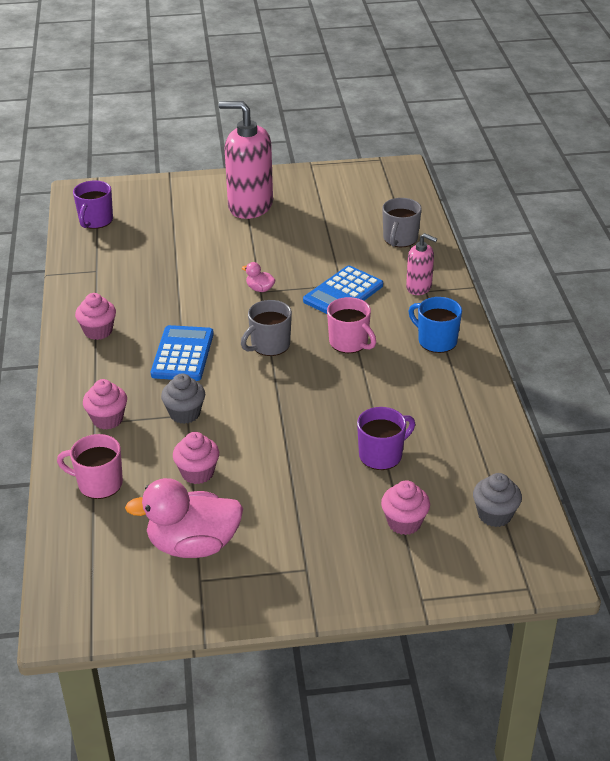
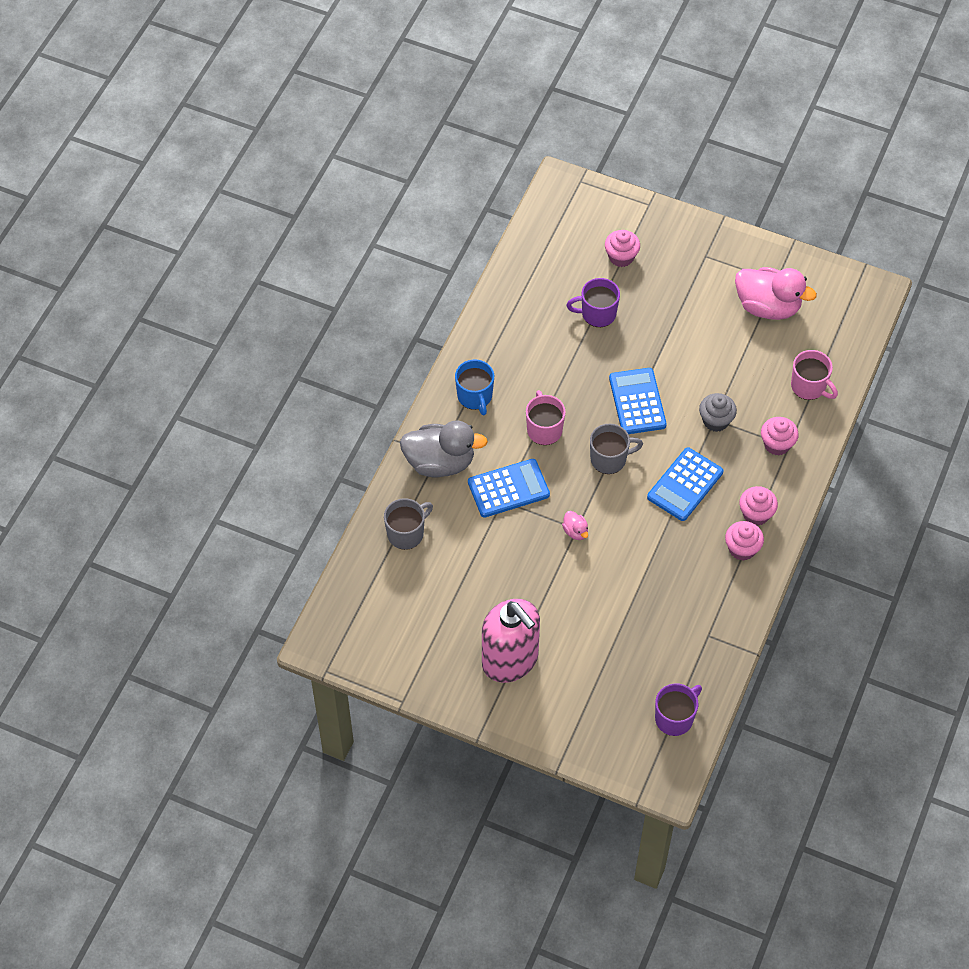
camera: 150 degrees left, 20 degrees up
(197, 473) = (735, 362): pink cupcake -> pink cupcake (756, 514)
(277, 397) = (637, 402): none -> blue calculator
(419, 287) = (440, 462): pink soap dispenser -> grey duck
(494, 515) = (559, 234): grey cupcake -> none

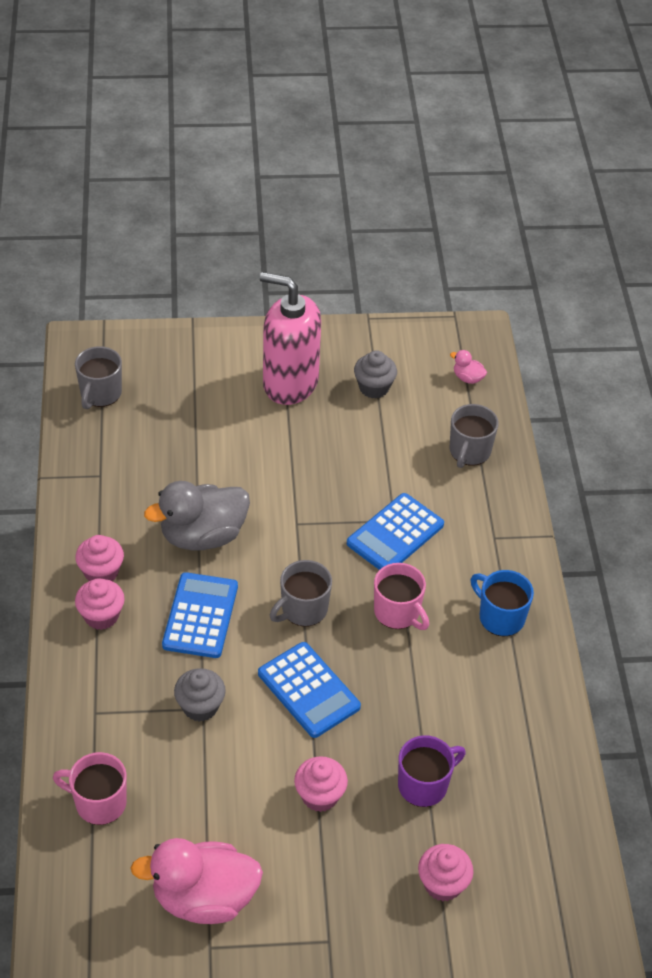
camera: 150 degrees right, 10 degrees down
(440, 462) = (486, 532): grey duck -> grey duck (203, 536)
(443, 625) = (374, 387): none -> grey cupcake
(575, 531) = (296, 520): pink duck -> pink duck (467, 378)
(675, 718) = (100, 394): purple mug -> grey mug
(777, 444) = (110, 708): pink cupcake -> pink cupcake (320, 795)

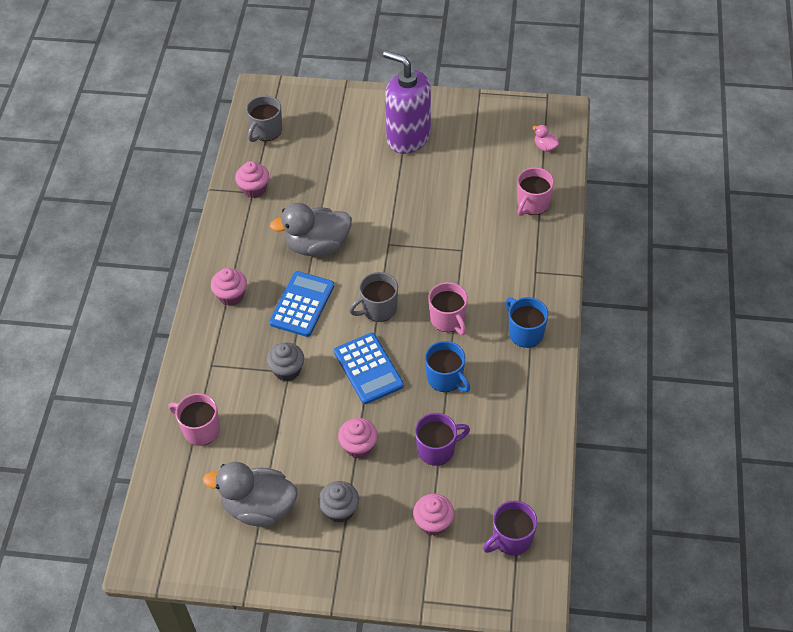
camera: 15 degrees right, 5 degrees up
(101, 572) = (238, 264): pink cupcake -> pink cupcake (254, 189)
(204, 898) = (259, 507): pink duck -> grey duck
(290, 383) = (408, 137): pink soap dispenser -> purple soap dispenser
(374, 387) = (471, 147): grey cupcake -> grey cupcake (340, 510)
(395, 534) = (460, 260): blue calculator -> none
(413, 690) = (445, 378): none -> blue mug
(469, 452) = (532, 204): grey mug -> pink mug
(548, 890) = (511, 539): none -> purple mug

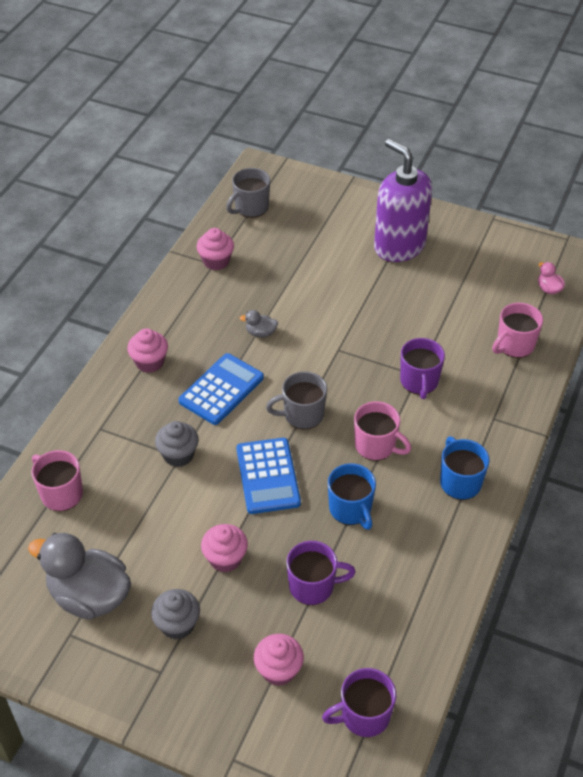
camera: 15 degrees right, 5 degrees down
(317, 245) = (260, 333): grey duck -> grey duck, size x0.42
(448, 320) = (376, 446): pink mug -> pink mug turned 45 degrees counterclockwise
(465, 255) = (419, 382): none -> purple mug

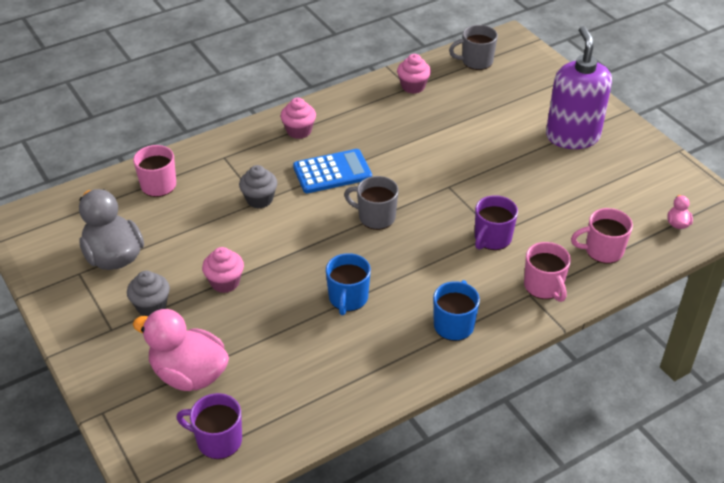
camera: 35 degrees right, 5 degrees down
(260, 333) = (399, 148): grey duck -> none
(268, 476) = (309, 245): blue calculator -> none
(278, 670) = (189, 374): pink cupcake -> pink duck
(313, 586) = (268, 334): purple mug -> none
(376, 446) = (412, 266): pink mug -> pink mug (544, 287)

